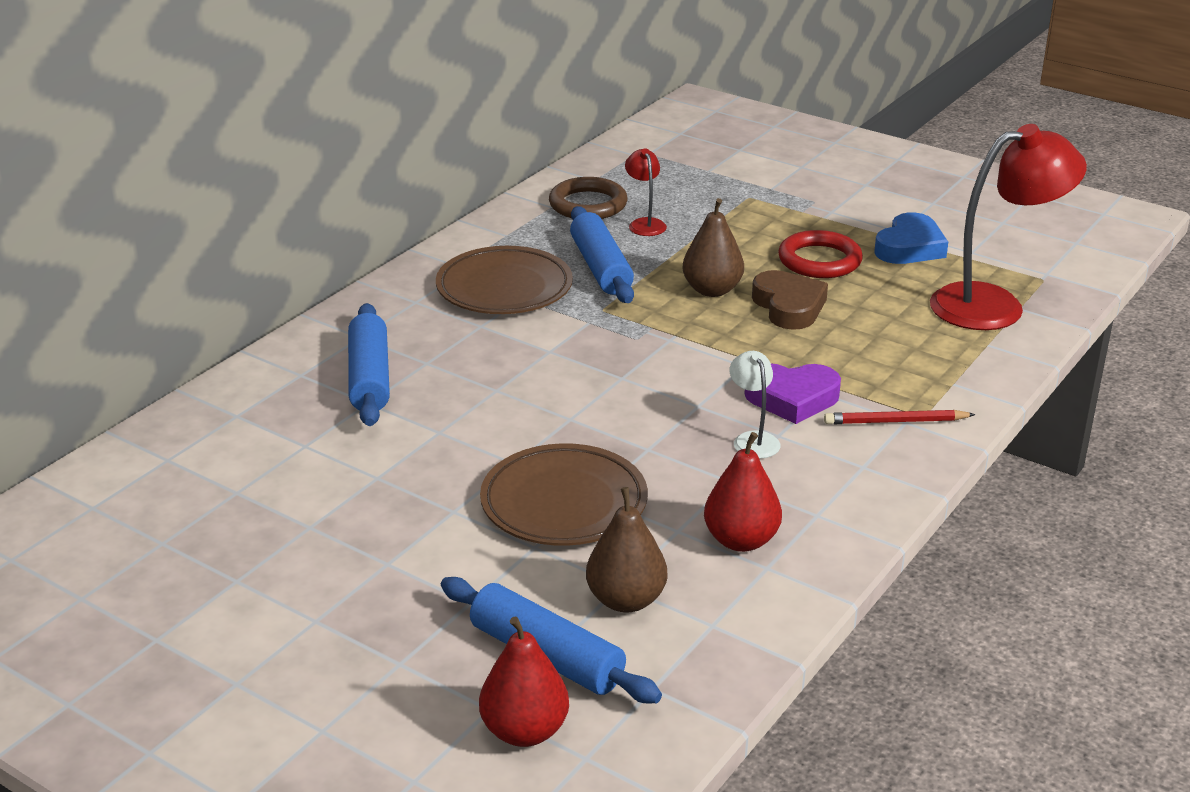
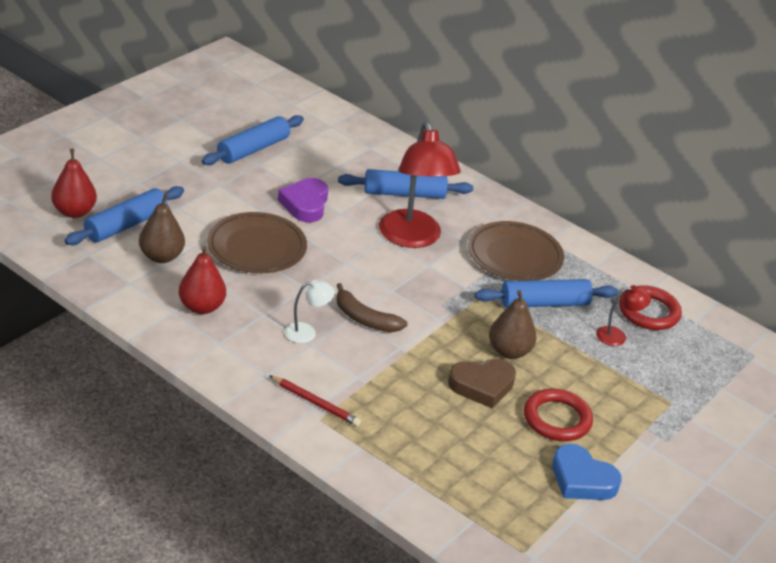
camera: 90 degrees right, 5 degrees up
(259, 536) = (253, 149): none -> blue rolling pin
(588, 204) = (648, 312): brown ring -> red ring
(698, 395) = (365, 319): none -> brown banana
(792, 398) = (353, 360): purple heart -> purple heart (305, 204)
(895, 421) = (315, 403): red pencil -> red pencil turned 120 degrees clockwise
(994, 305) = (478, 505): red lamp -> red lamp (412, 238)

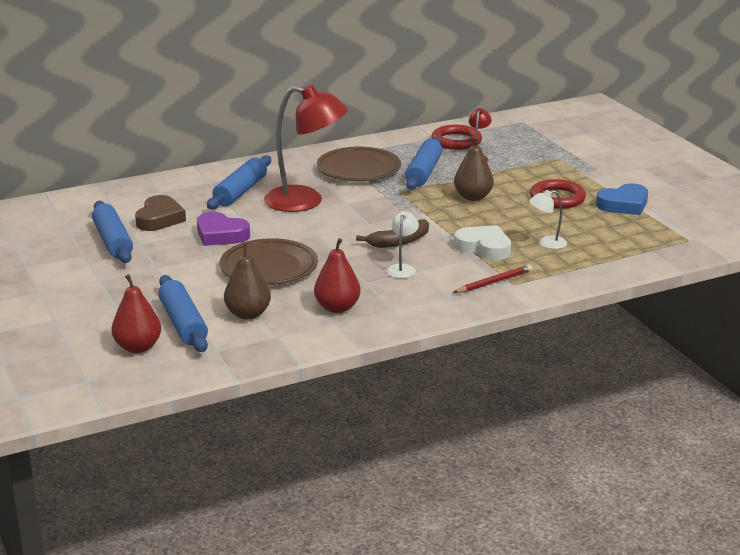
camera: 60 degrees left, 10 degrees down
(390, 382) = (484, 247): none -> white heart
(432, 428) = (546, 243): none -> white lamp
(482, 386) = (507, 215): brown heart -> brown heart (159, 219)

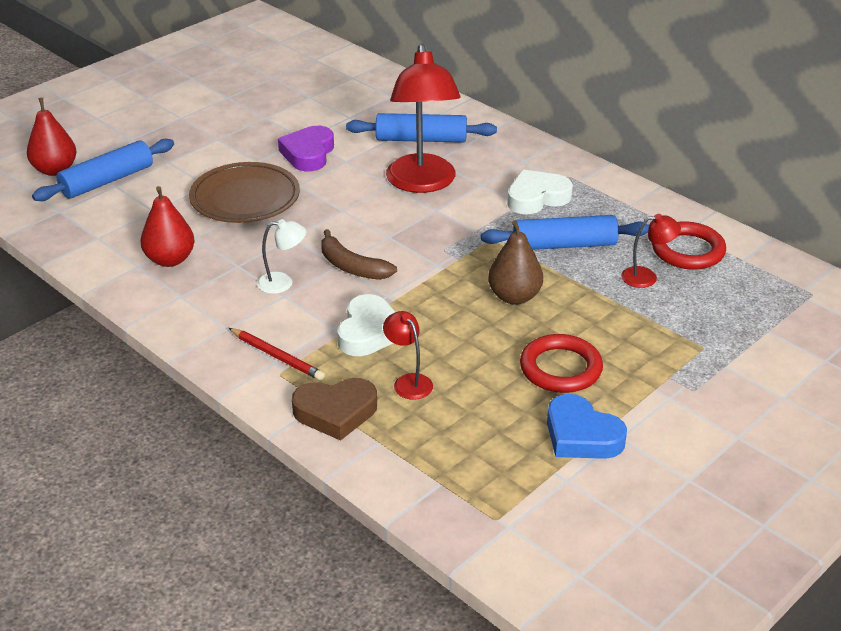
camera: 70 degrees right, 10 degrees up
(113, 241) = (263, 103): blue rolling pin -> none
(159, 219) = (327, 112): brown heart -> brown heart (335, 412)
(248, 314) = (138, 210): brown pear -> none
(358, 169) = (537, 198): brown plate -> white heart
(546, 243) = (408, 381): white lamp -> red lamp

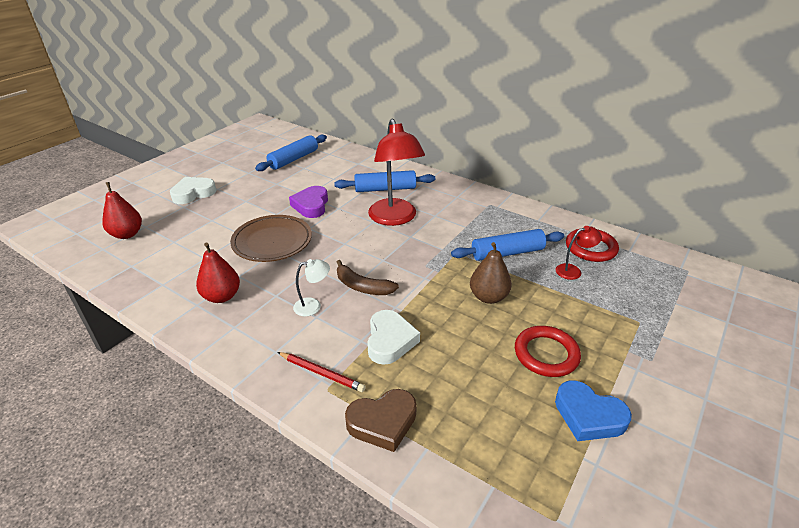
camera: 10 degrees left, 0 degrees up
(107, 181) = (167, 239): blue rolling pin -> blue rolling pin (293, 159)
(408, 381) = (434, 383): red lamp -> none
(537, 198) = (475, 221): white heart -> white heart (193, 193)

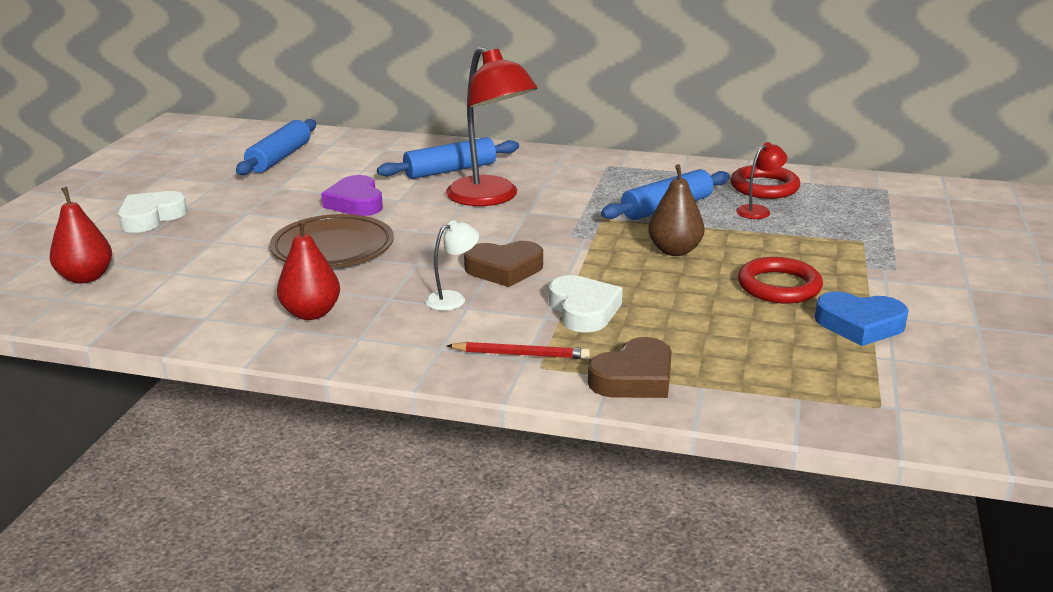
camera: 20 degrees left, 10 degrees down
(362, 286) = (504, 269): brown banana -> brown heart

